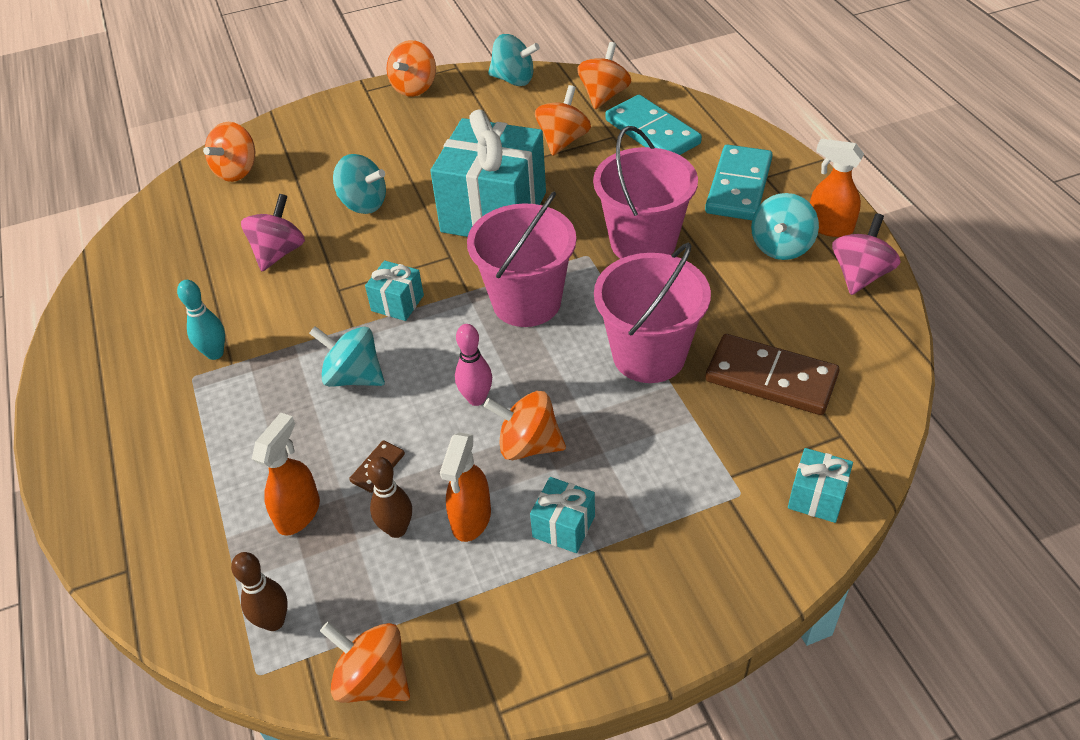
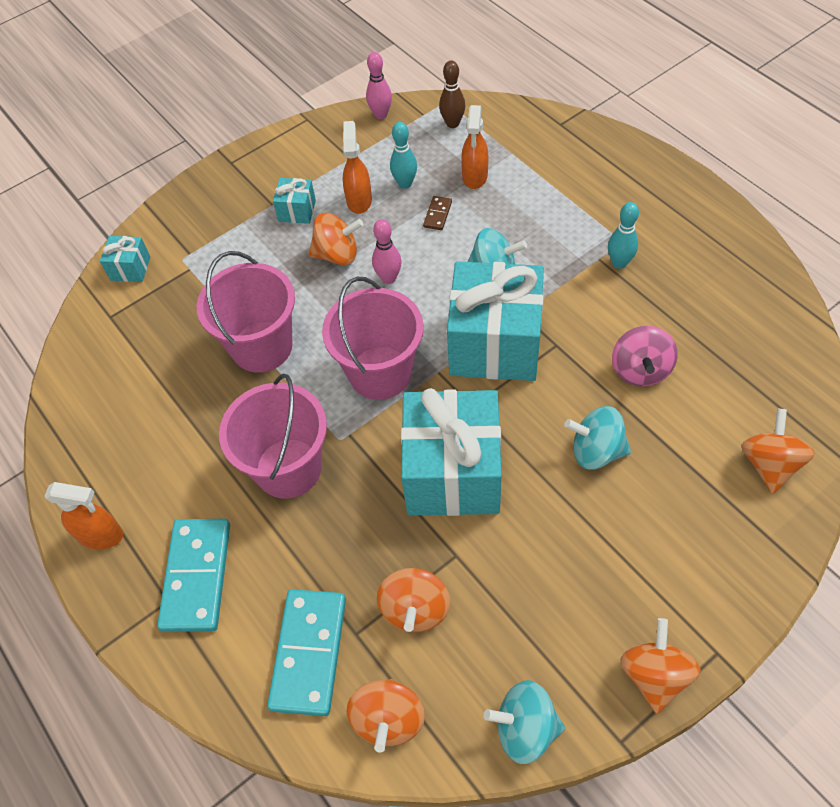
camera: 165 degrees right, 10 degrees up
(373, 679) = (381, 115): orange spinning top -> pink bowling pin
(397, 303) = (495, 344): turquoise gift -> turquoise gift, size x2.33
(397, 529) = (405, 183): brown bowling pin -> turquoise bowling pin
(652, 132) = (309, 653): turquoise domino -> turquoise domino turned 60 degrees clockwise
(771, 378) = (161, 350): brown domino -> none
(781, 246) = (151, 496): turquoise spinning top -> none
(860, 275) = (77, 477): pink spinning top -> none

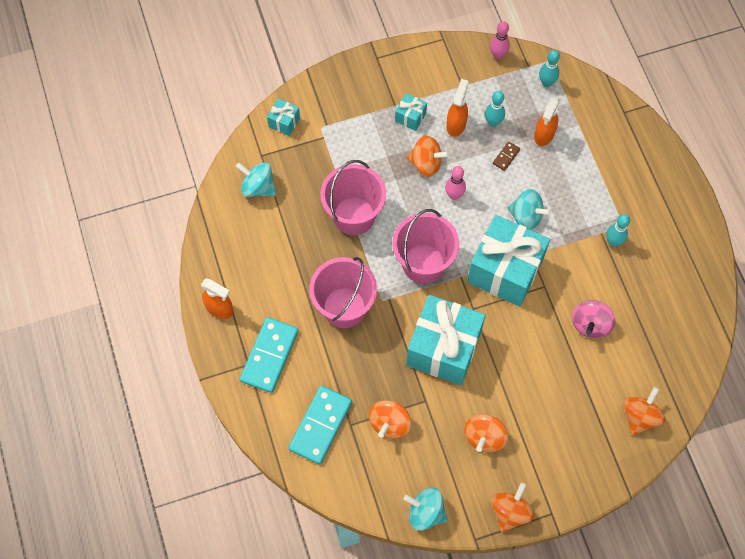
camera: 15 degrees right, 10 degrees up
(388, 719) = (352, 479): orange spinning top -> orange spinning top (484, 437)
(452, 123) = (546, 82): brown bowling pin -> turquoise bowling pin
(596, 451) = (537, 368): turquoise spinning top -> turquoise spinning top (258, 187)

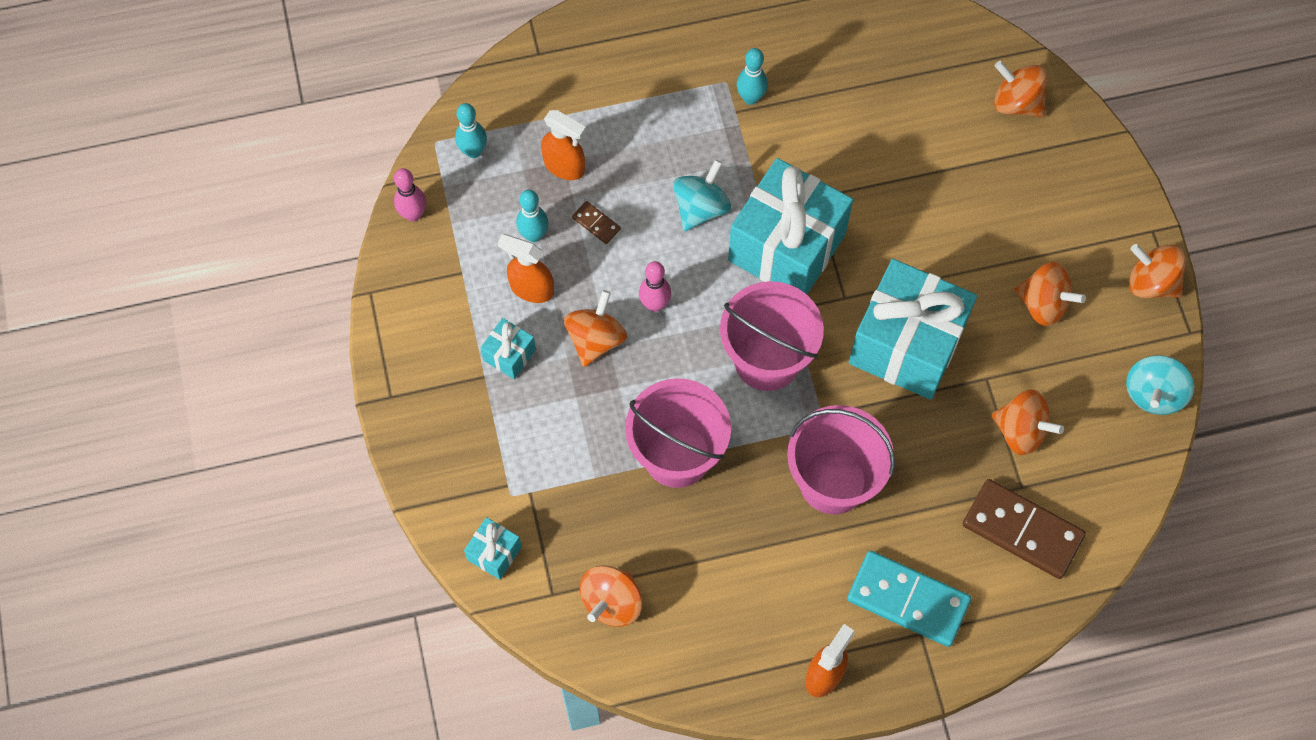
camera: 85 degrees left, 0 degrees up
(258, 187) = (612, 602): turquoise spinning top -> orange spinning top
(320, 425) = (1022, 530): turquoise domino -> brown domino
(590, 324) = (878, 145): pink spinning top -> none

